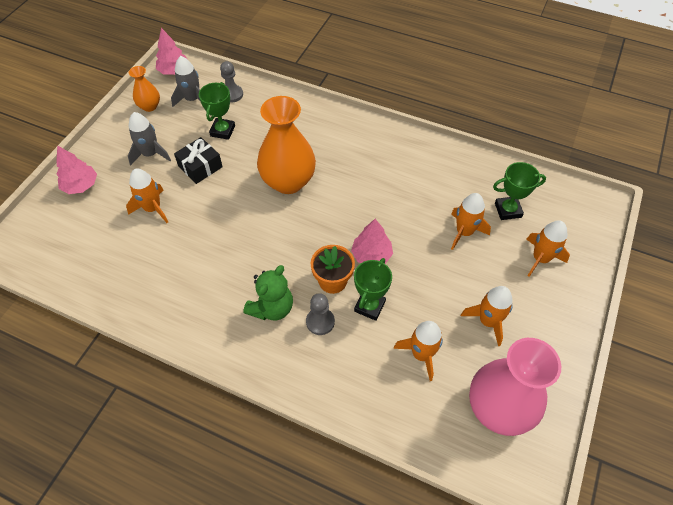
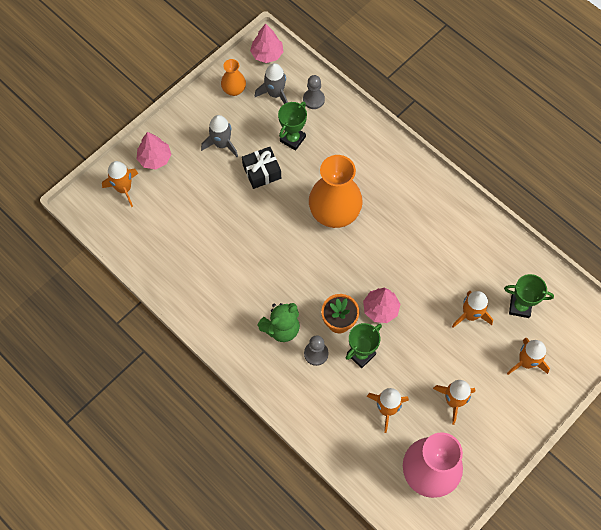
camera: 20 degrees right, 10 degrees up
(153, 208) = (210, 202): orange rocket -> orange rocket (124, 188)

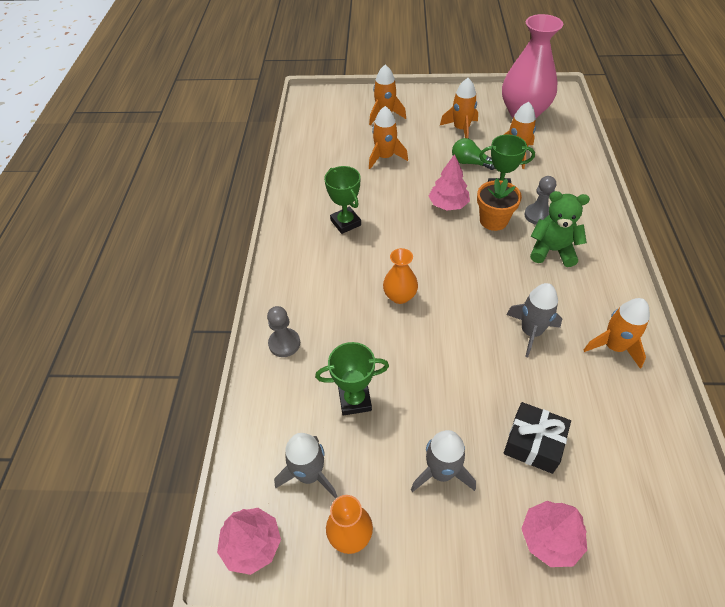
camera: 130 degrees left, 15 degrees down
(124, 188) = (629, 534): orange rocket -> orange rocket (613, 346)
(244, 254) = (531, 332): none -> grey rocket
(262, 172) = (428, 395): black gift -> black gift (533, 443)
(313, 99) = (279, 423): grey pawn -> grey pawn (284, 343)
(334, 213) = (400, 296): orange vase -> orange vase, size x0.50
(408, 366) = (470, 163): none -> green light bulb
(520, 307) = (345, 139): green trophy -> green trophy (345, 223)

